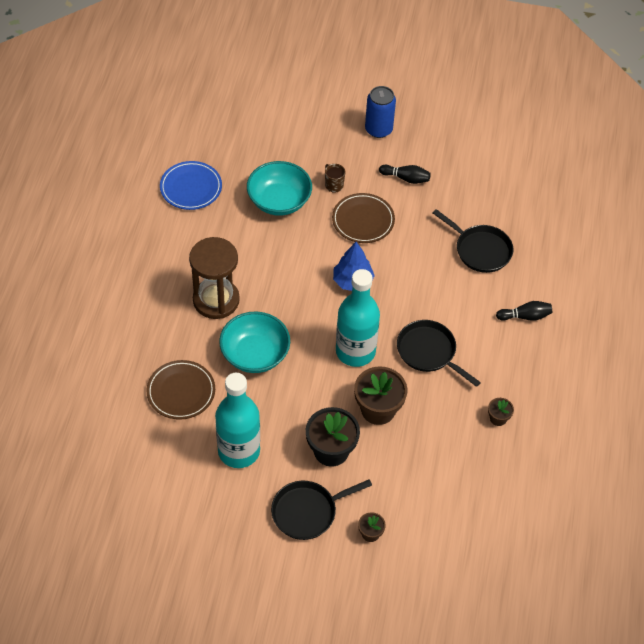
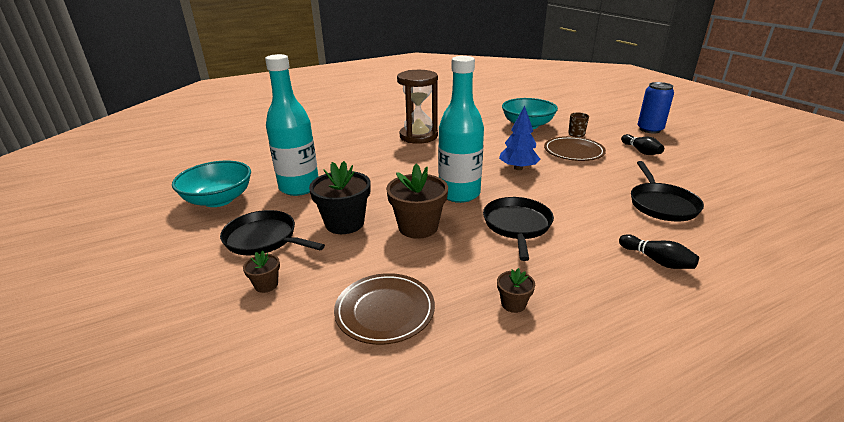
camera: 55 degrees right, 25 degrees down
(181, 392) = (329, 152): brown plate -> brown plate (385, 311)
(191, 188) = (484, 105): blue plate -> none
(255, 354) = (395, 161): turquoise bowl -> turquoise bowl (218, 200)

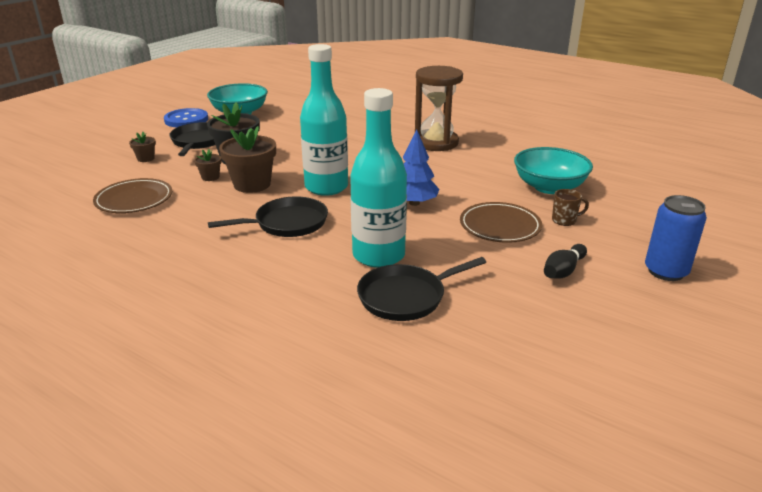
camera: 60 degrees right, 0 degrees up
(181, 236) = (186, 120): none -> blue button
(299, 187) = (280, 129): turquoise bottle -> turquoise bottle (378, 255)
(513, 304) = (163, 242): brown flower pot -> brown flower pot (210, 177)
(656, 260) = (271, 301): black bowling pin -> none

